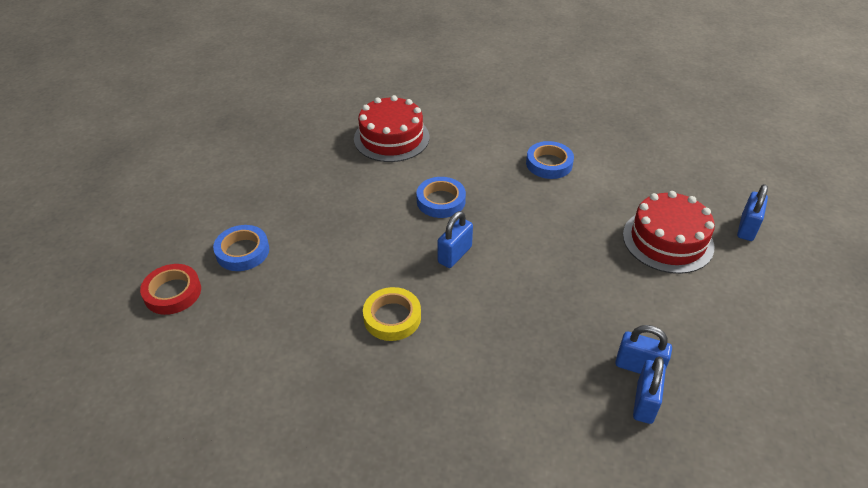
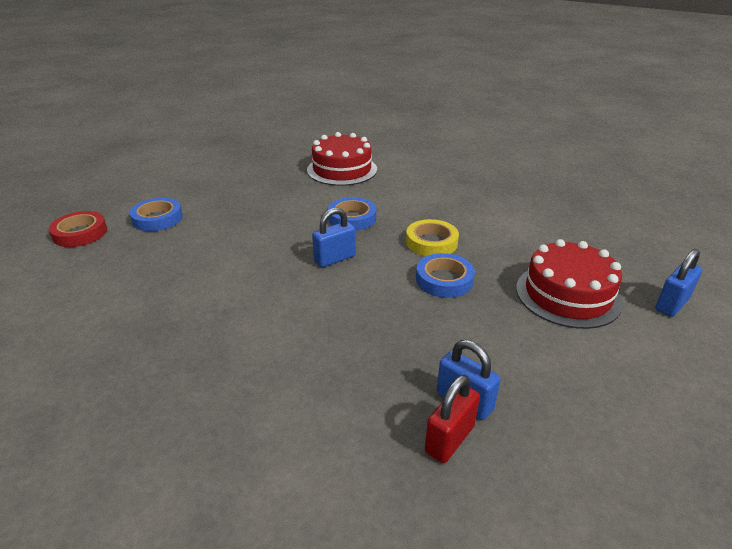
camera: 20 degrees right, 10 degrees down
(392, 317) = (239, 292): yellow tape -> yellow tape (431, 242)
(549, 164) = (475, 211): blue tape -> blue tape (444, 280)
(644, 402) = (449, 439): blue padlock -> red padlock

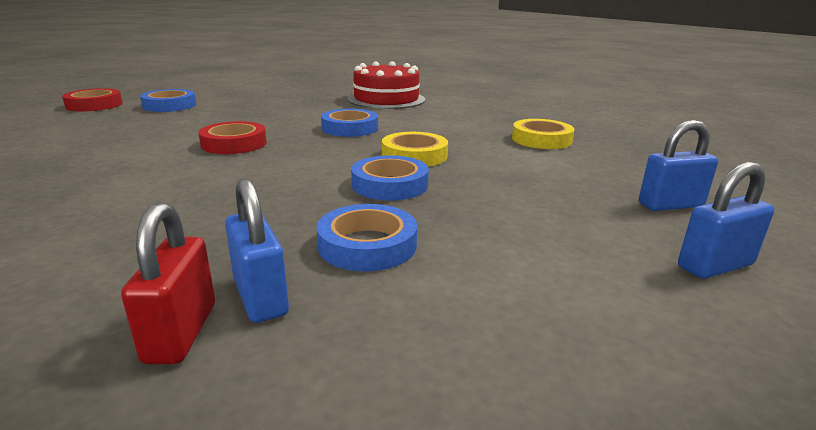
camera: 20 degrees right, 10 degrees down
(281, 260) = (234, 144): none -> red tape
(335, 259) = (289, 151): blue padlock -> blue padlock (670, 205)
(449, 439) = (181, 332): red padlock -> red padlock turned 60 degrees counterclockwise
(483, 341) = (367, 245): none -> blue tape
(501, 202) = (541, 139): none -> yellow tape
(567, 295) = (544, 225): red cake -> none

